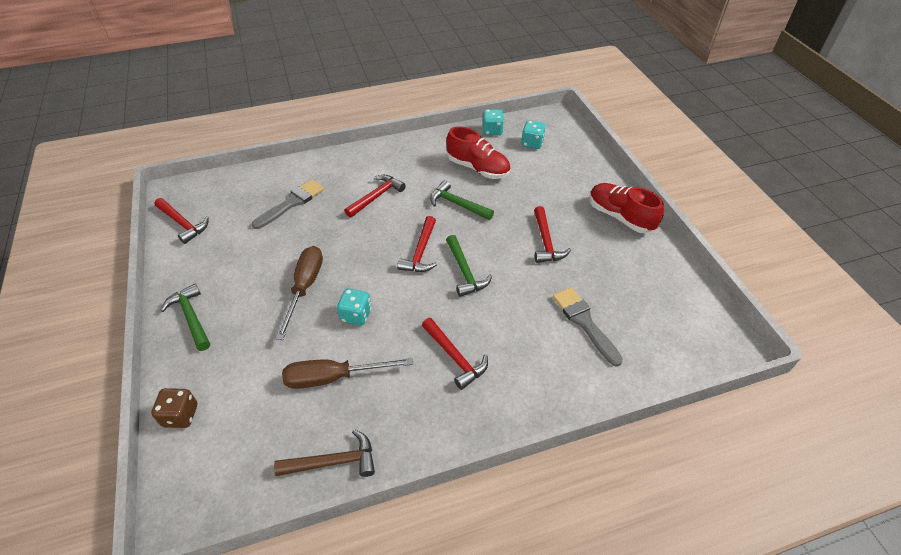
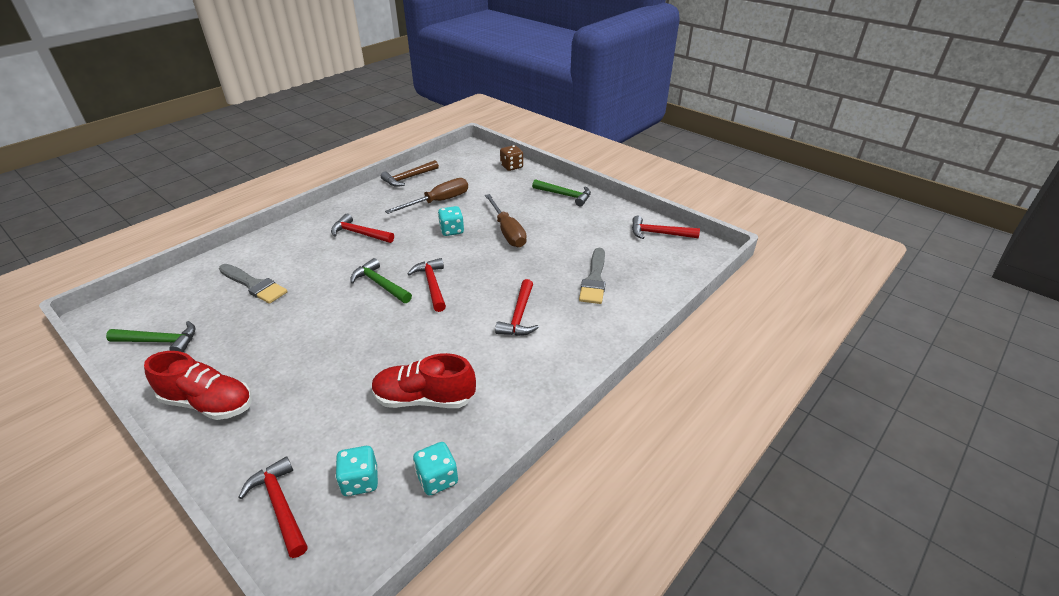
camera: 150 degrees right, 10 degrees down
(457, 204) = (423, 341): green hammer -> green hammer (160, 341)
(546, 242) = (304, 338): red hammer -> red hammer (280, 505)

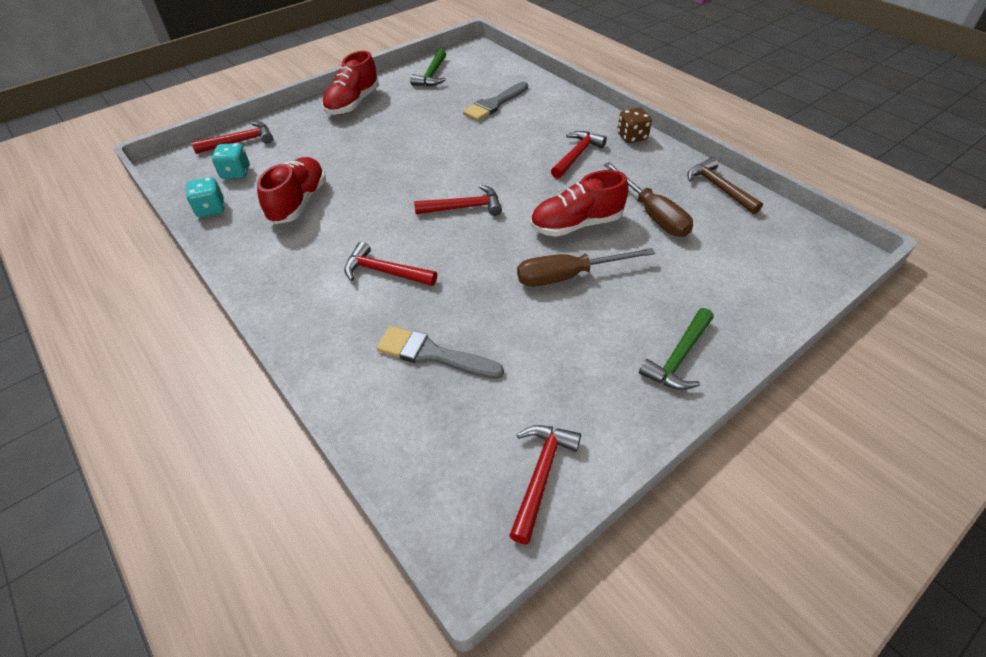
camera: 100 degrees right, 10 degrees up
(380, 284) = (475, 173): green hammer -> none
(452, 230) = (576, 224): turquoise dice -> red shoe
(511, 167) = (778, 298): brown dice -> brown dice (632, 137)

